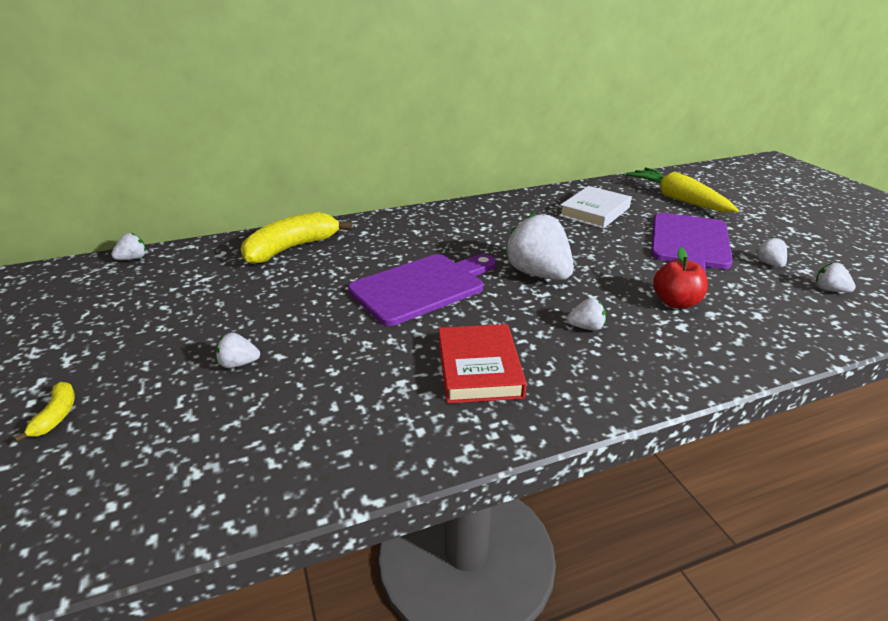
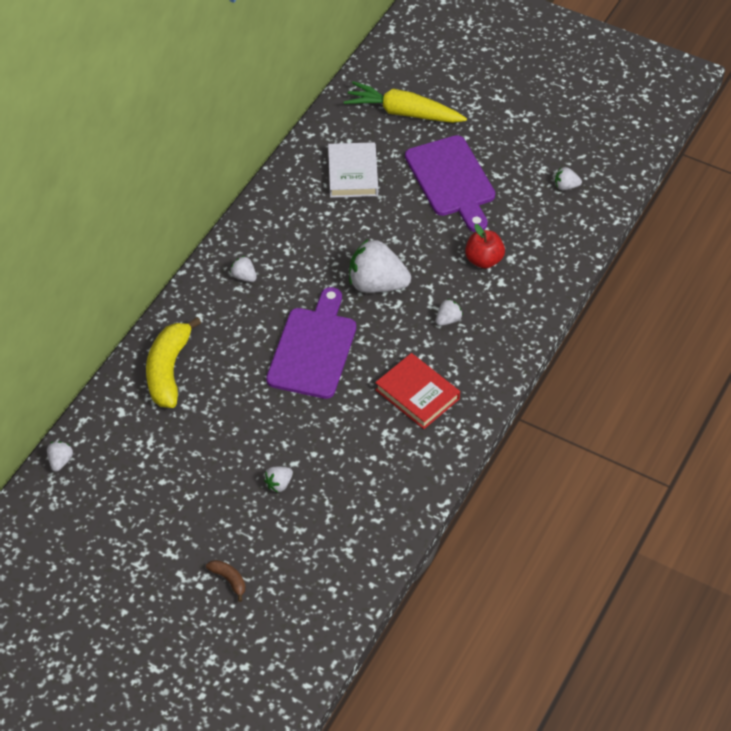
camera: 40 degrees left, 20 degrees up
(56, 415) = (229, 580): yellow banana -> brown banana
(769, 264) = (517, 175): white strawberry -> white strawberry (244, 276)

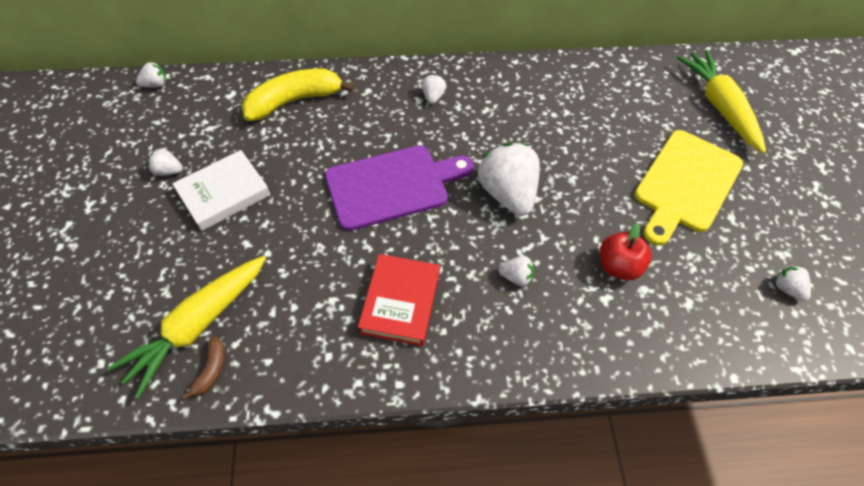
camera: 55 degrees right, 5 degrees up
(229, 580) = (75, 266): brown banana -> brown banana (211, 370)
(279, 484) = (213, 244): white strawberry -> white strawberry (168, 171)
(345, 519) = (198, 325): none -> yellow carrot
(353, 174) = (614, 108): white book -> white book (224, 194)
(452, 180) = (686, 184): purple cutting board -> yellow cutting board

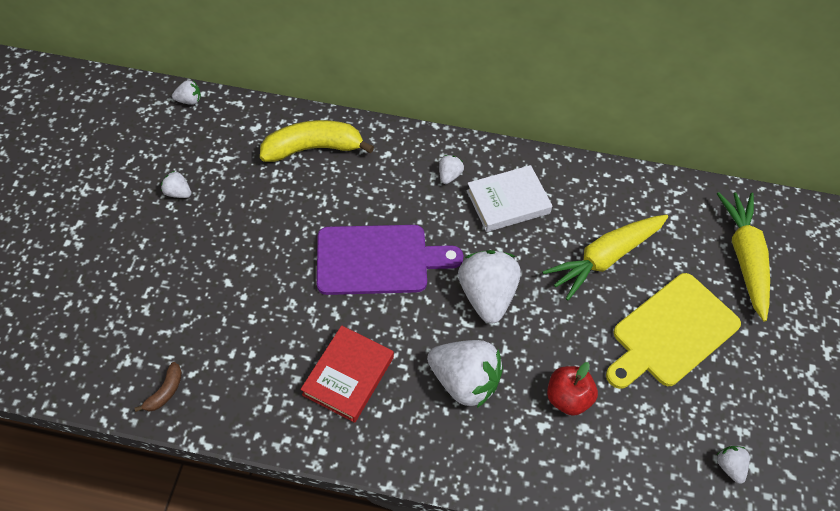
camera: 15 degrees right, 0 degrees up
(198, 325) = (165, 348): yellow carrot -> yellow carrot (605, 258)
(224, 194) = (221, 228): white book -> white book (508, 202)
(516, 277) = (464, 381): white strawberry -> white strawberry, size x2.20

